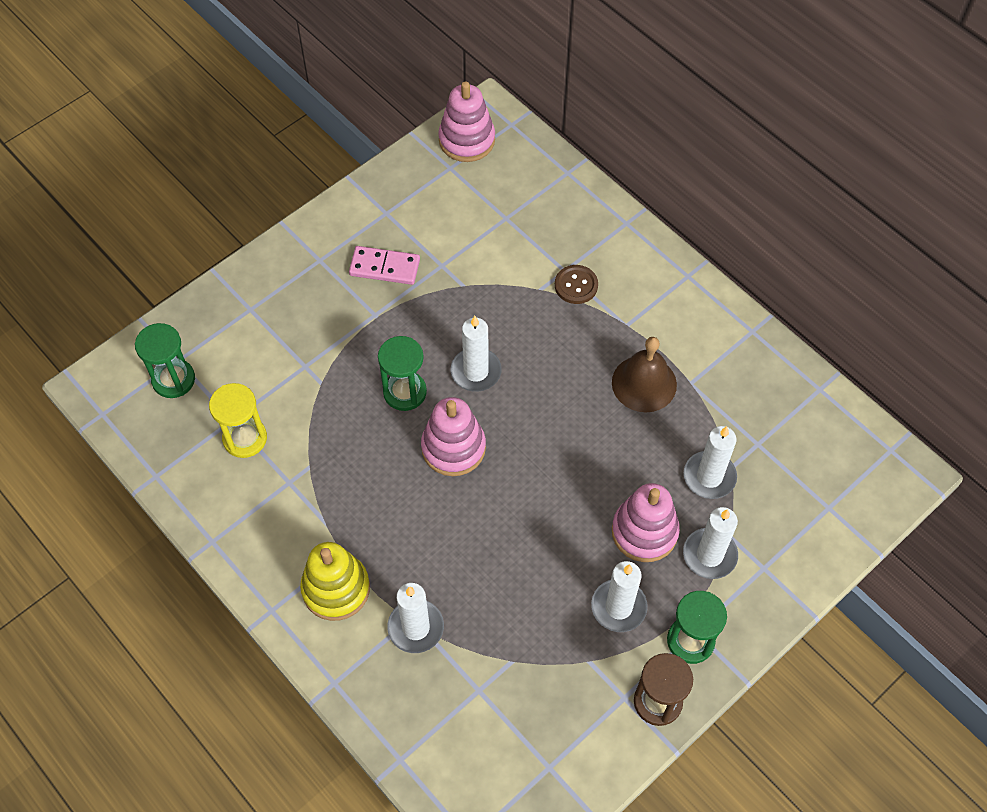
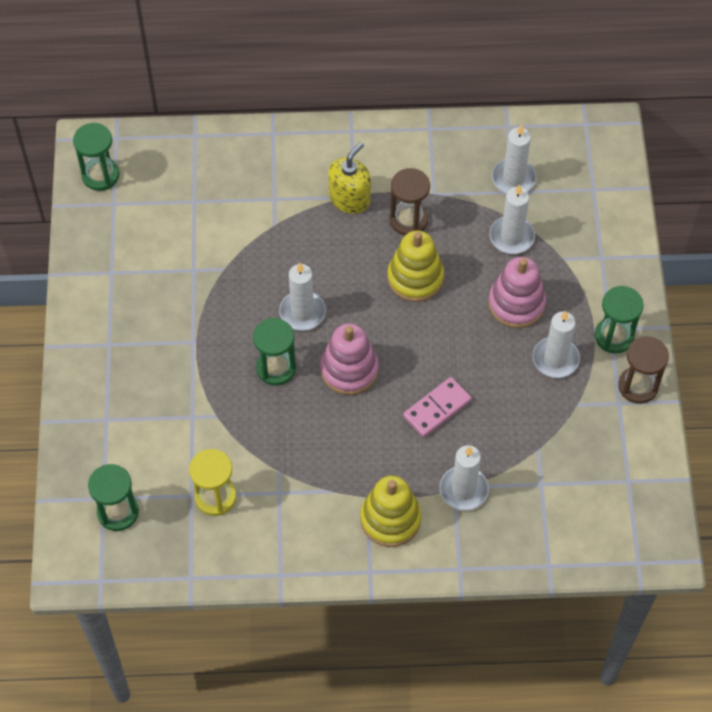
camera: 50 degrees left, 0 degrees up
(384, 267) = (158, 307): pink domino -> pink domino (437, 408)
(467, 140) = (100, 175): pink stacking toy -> green hourglass
(576, 285) = (293, 201): brown button -> none
(591, 431) = (415, 278): none -> yellow stacking toy
(620, 323) = (349, 198): none -> yellow soap dispenser
(644, 383) = (408, 220): brown bell -> brown hourglass
(709, 555) = (566, 280): white candle -> white candle (513, 178)

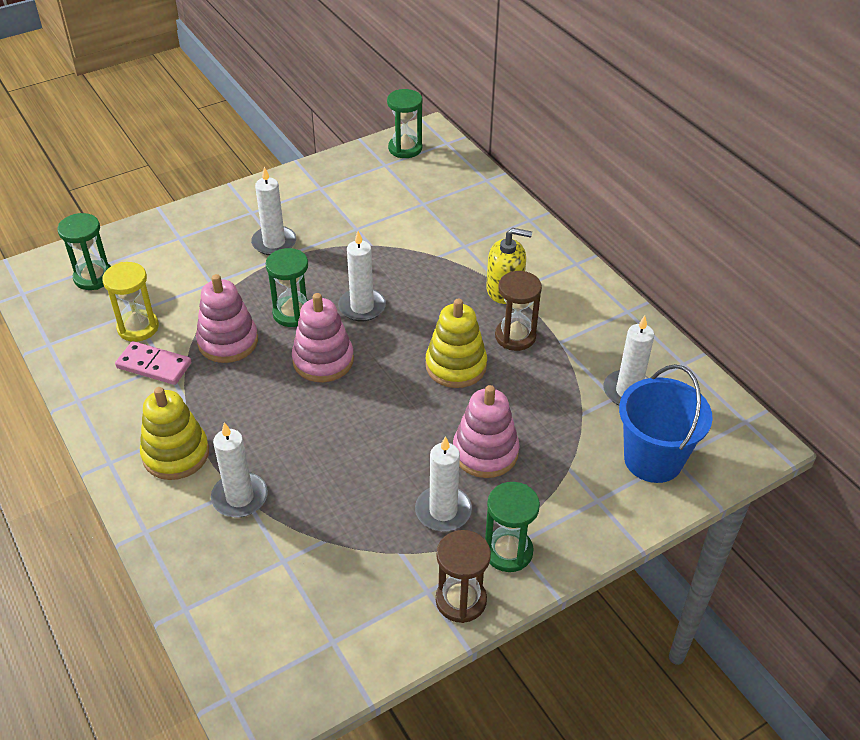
camera: 60 degrees right, 15 degrees down
(280, 432) = (228, 341): none -> pink stacking toy
(437, 408) = (321, 439): pink domino -> pink domino (154, 365)
(511, 237) = (560, 417): white candle -> white candle (274, 243)
(586, 202) = (653, 459): none -> blue bucket

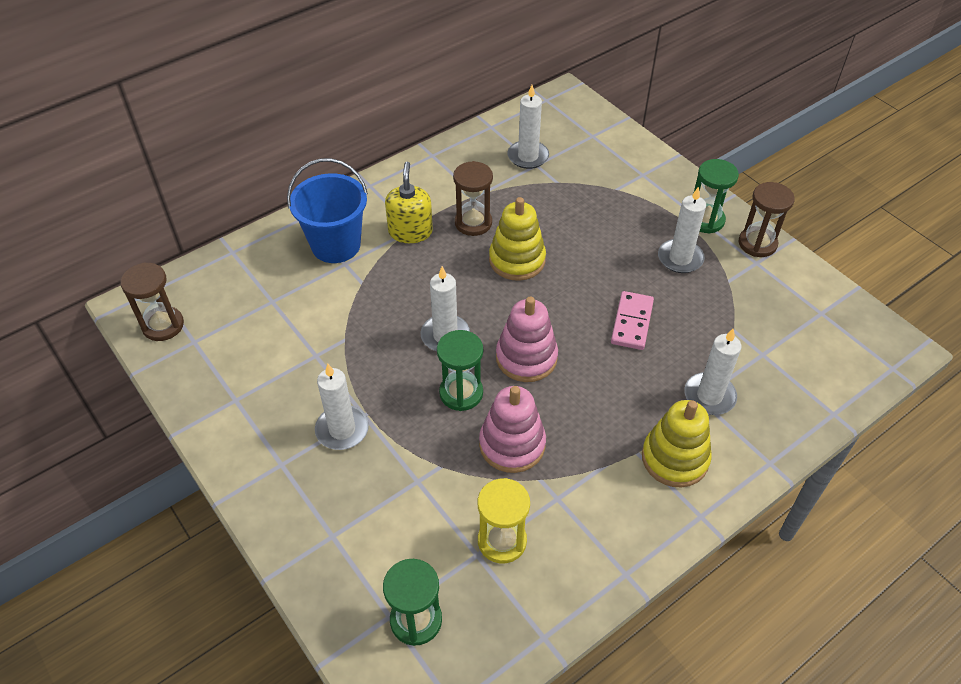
camera: 95 degrees left, 5 degrees up
(154, 365) = (559, 508): pink domino -> pink domino (631, 322)
(405, 148) = (163, 325): green hourglass -> brown hourglass
(485, 452) = (613, 236): pink stacking toy -> none
(653, 459) = (595, 146): blue bucket -> blue bucket (336, 245)

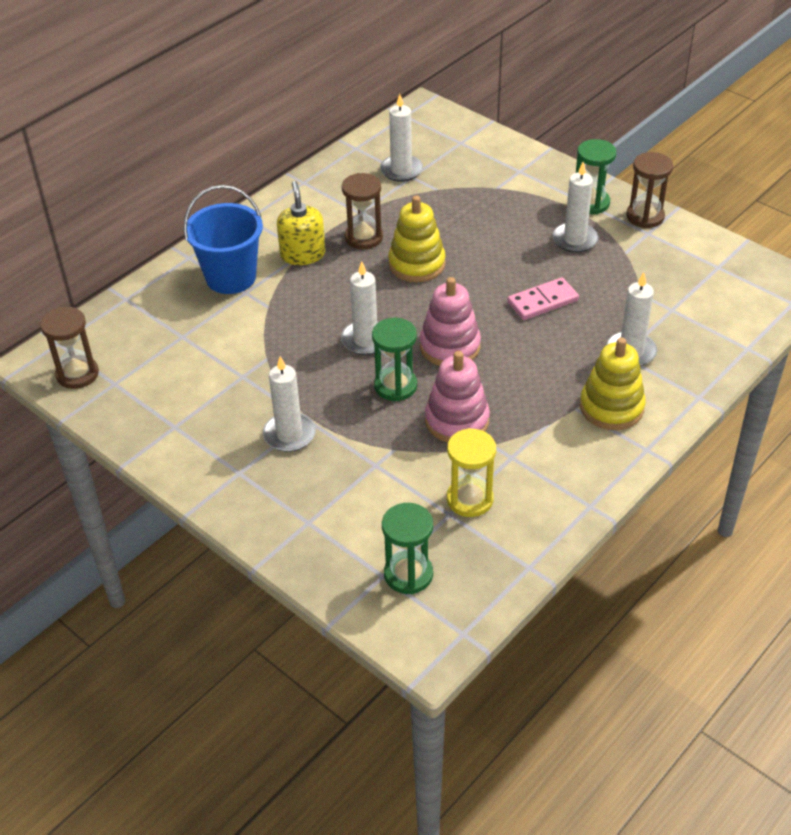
camera: 10 degrees left, 5 degrees down
(631, 322) = (542, 301): pink domino -> pink domino turned 60 degrees clockwise

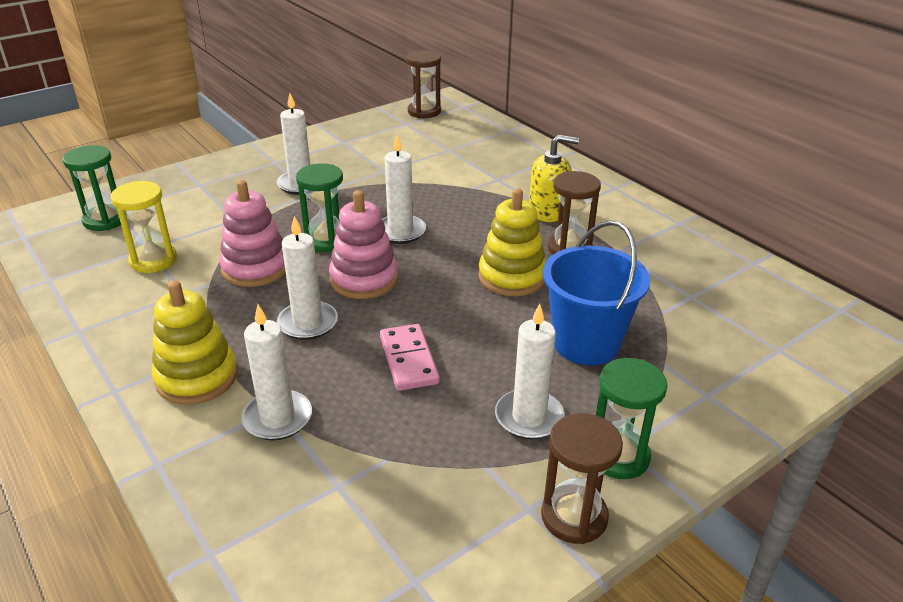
camera: 100 degrees right, 10 degrees down
(231, 277) = (522, 174): blue bucket -> blue bucket (586, 343)
(401, 170) = (705, 290): white candle -> white candle (308, 323)

